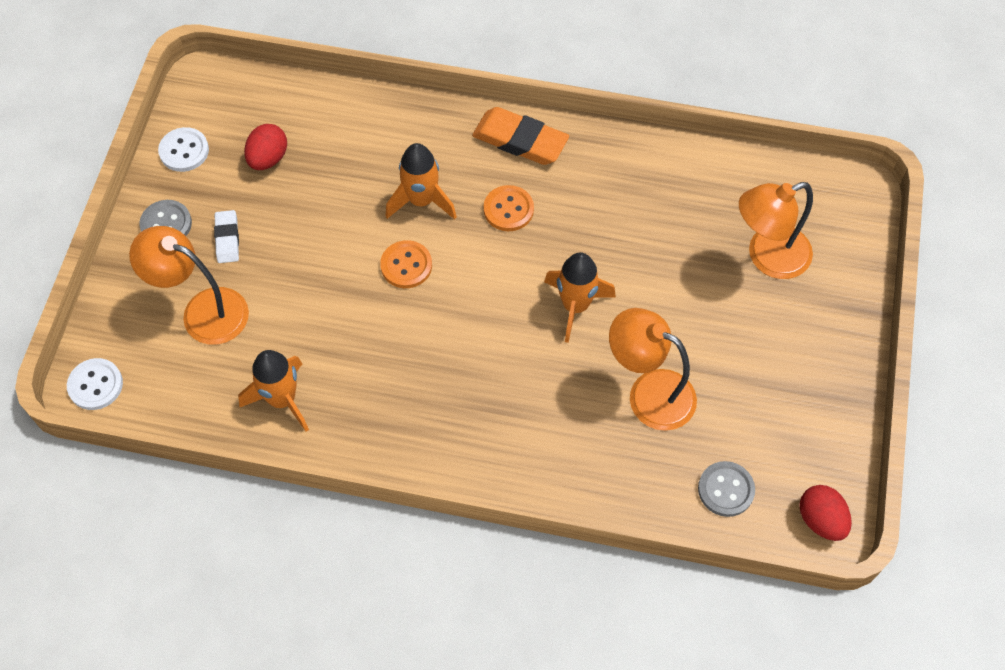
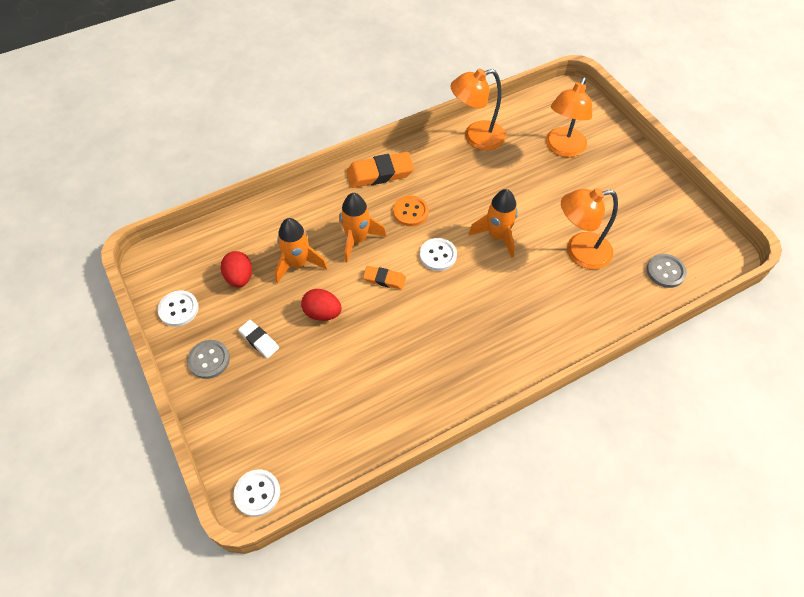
camera: 40 degrees left, 5 degrees down
(203, 311) = (285, 393): orange lamp -> orange lamp (476, 137)
(282, 399) = (388, 407): orange rocket -> orange rocket (298, 264)
(406, 265) = (384, 279): orange button -> orange eraser
(488, 280) = (438, 255): none -> white button
(820, 520) = (720, 252): red egg -> red egg (322, 313)

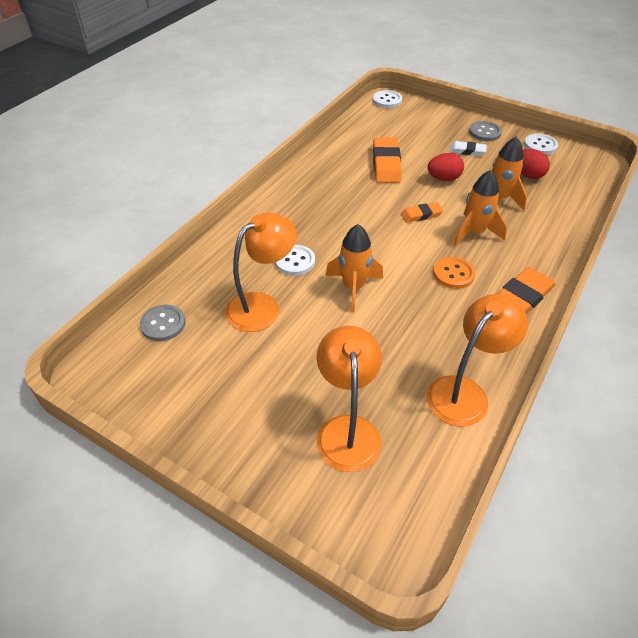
camera: 150 degrees right, 10 degrees down
(361, 364) = (386, 164): none -> orange eraser
(438, 255) = (394, 249): white button -> white button (295, 261)

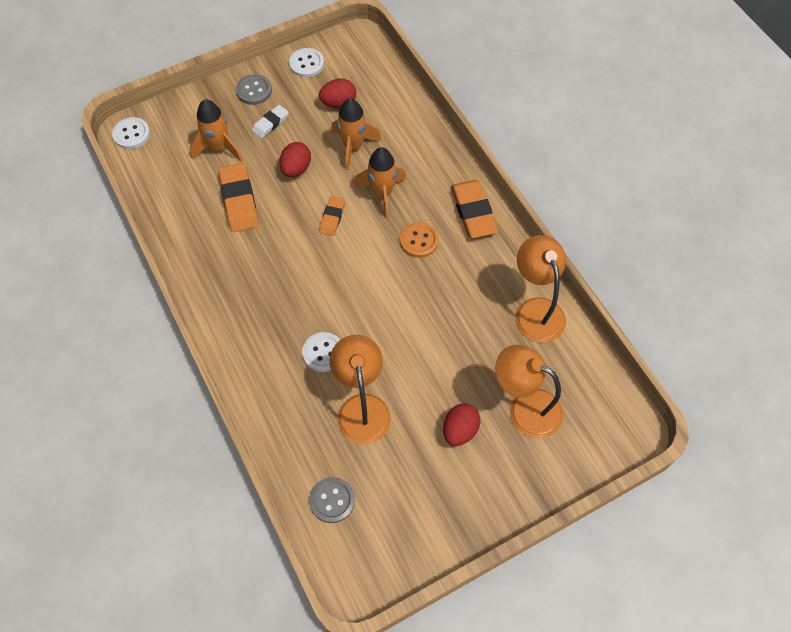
camera: 60 degrees left, 15 degrees up
(286, 385) = (460, 430): none -> red egg
(353, 287) = (386, 323): orange rocket -> orange rocket (218, 147)
(386, 164) = (239, 200): orange eraser -> orange eraser turned 45 degrees clockwise

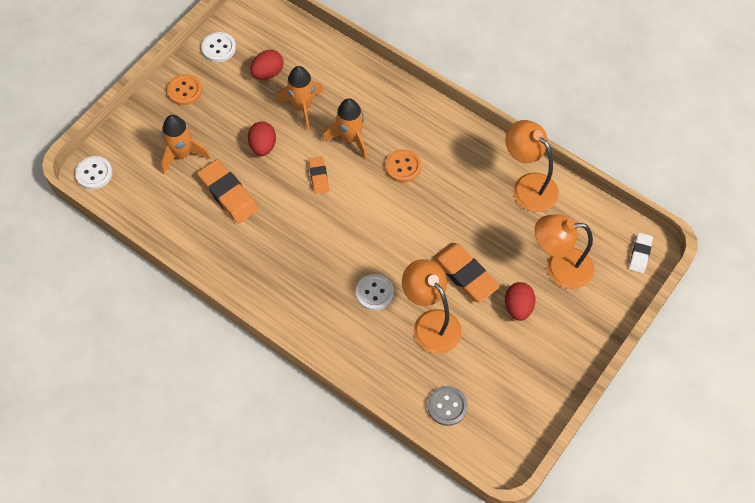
camera: 25 degrees left, 0 degrees up
(254, 90) = (184, 90): grey button -> orange button
(270, 123) = (217, 114): white eraser -> white eraser (640, 254)
(473, 212) = (435, 124): orange eraser -> orange eraser (465, 274)

